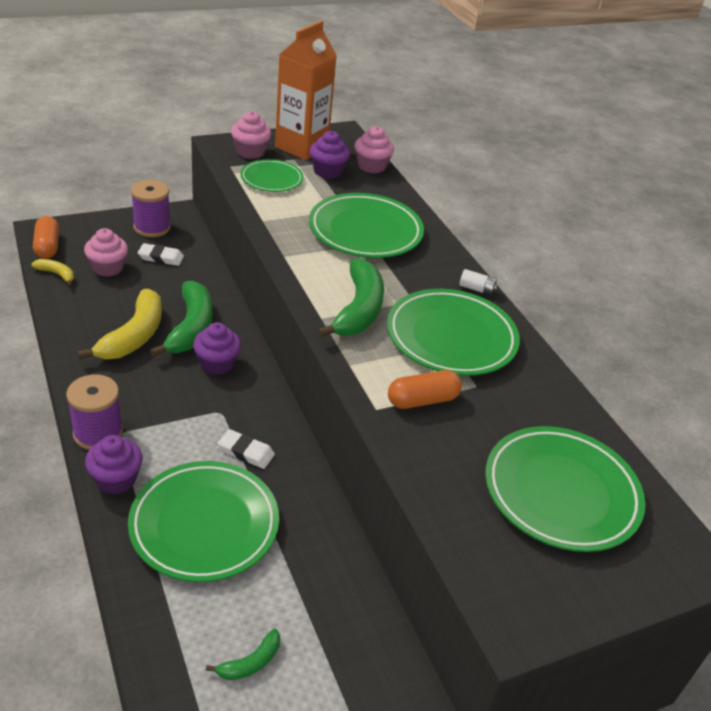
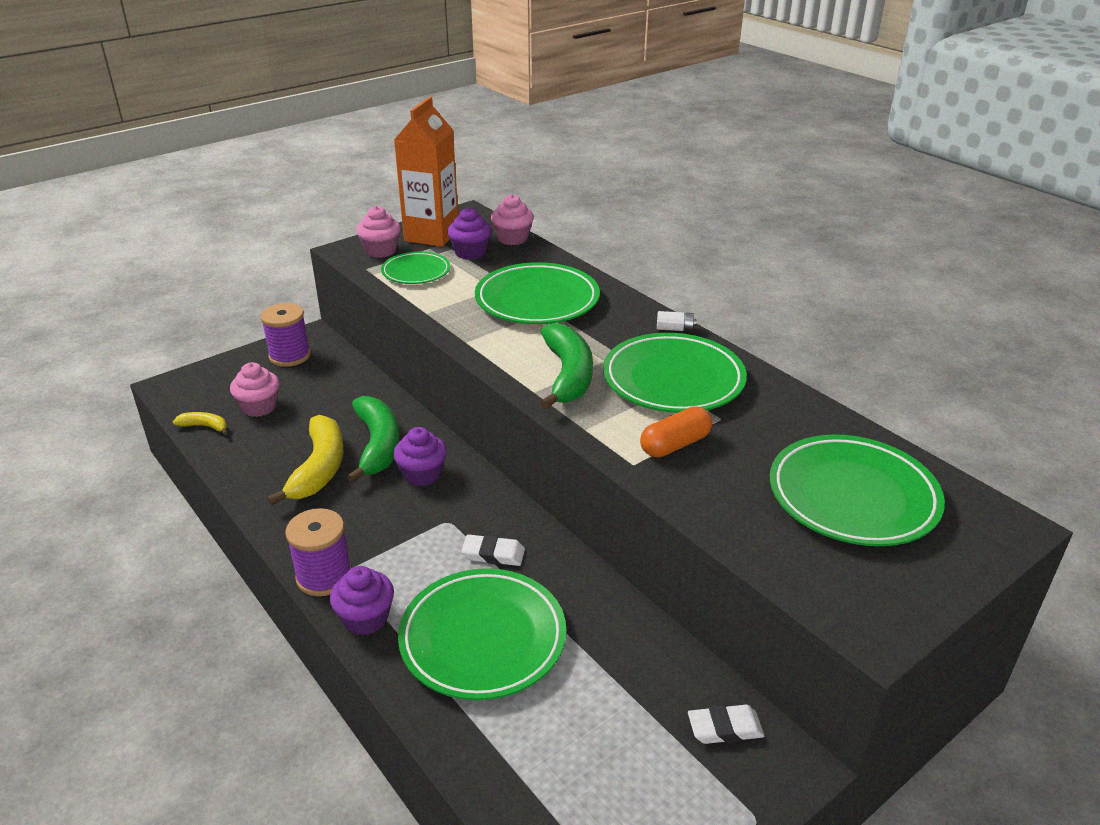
camera: 10 degrees left, 5 degrees down
(47, 246) = (181, 401): orange capsule -> none
(161, 257) = (313, 383): white eraser -> white eraser (725, 728)
(250, 662) = (596, 763): green banana -> none

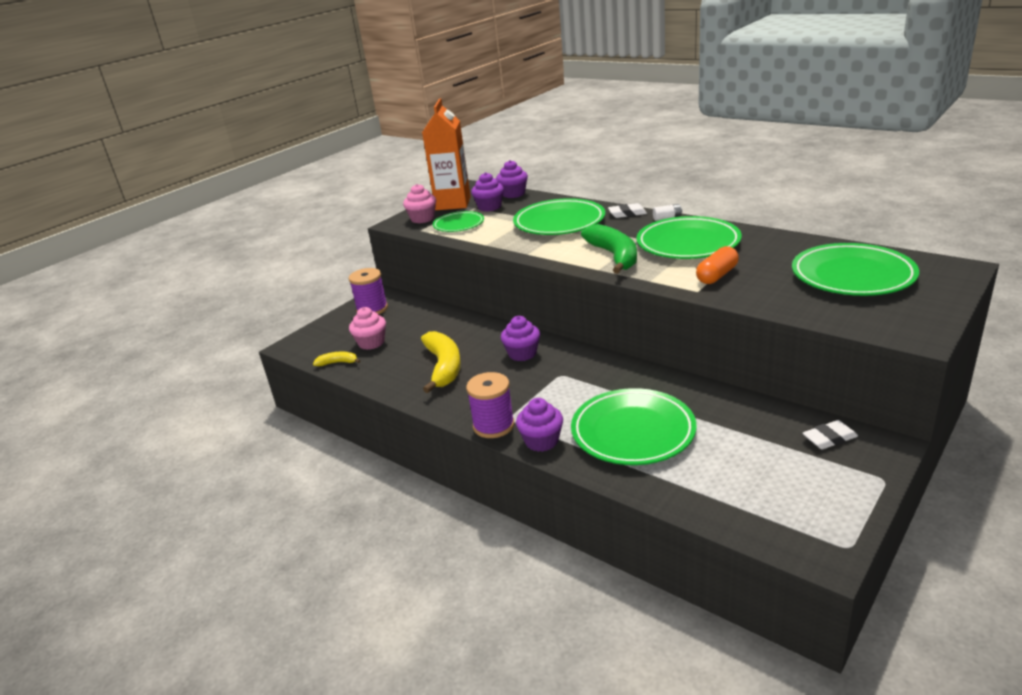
camera: 10 degrees left, 5 degrees down
(377, 445) = (477, 345): green banana -> none
(493, 554) = (606, 385): white eraser -> white eraser (627, 213)
(512, 238) = (513, 194): pink cupcake -> purple cupcake

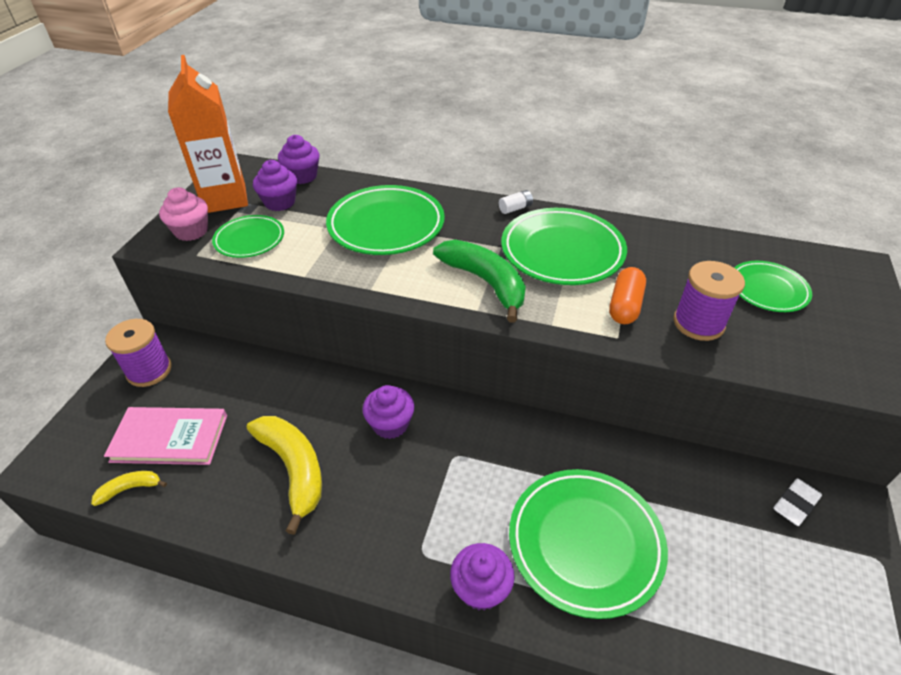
camera: 25 degrees left, 15 degrees up
(371, 343) = (170, 438): pink cupcake -> pink book
(493, 425) = (406, 572): purple spool -> purple spool (698, 323)
(627, 213) = (464, 203): white eraser -> none
(852, 276) = (767, 290): green plate -> green plate, size x0.58

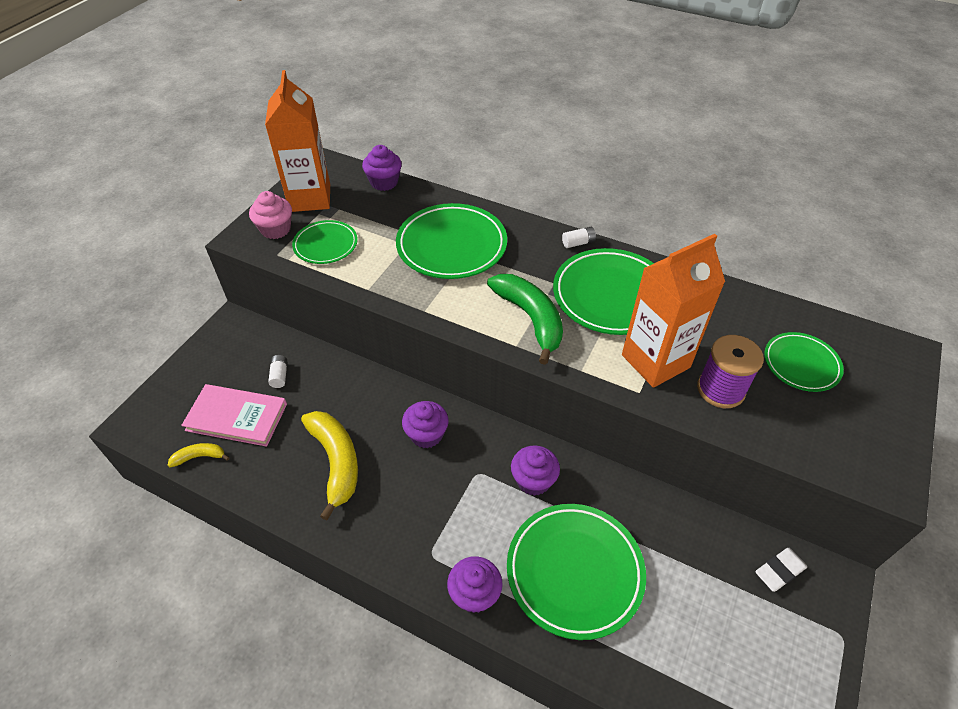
camera: 10 degrees right, 5 degrees up
(149, 370) = (227, 351): purple spool -> none
(214, 387) = (279, 375): none -> white battery
(280, 202) = (358, 209): purple cupcake -> purple cupcake (533, 480)
(625, 306) = (655, 361): orange capsule -> orange carton

